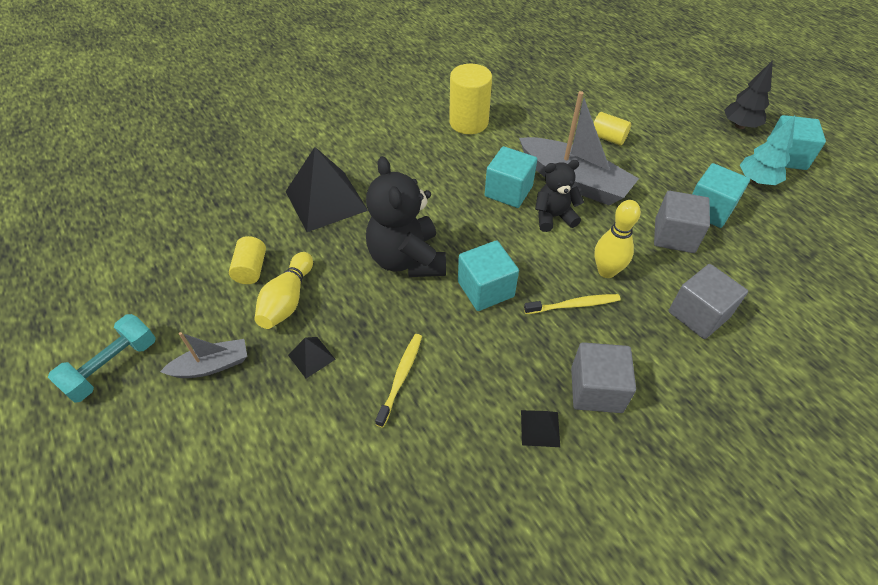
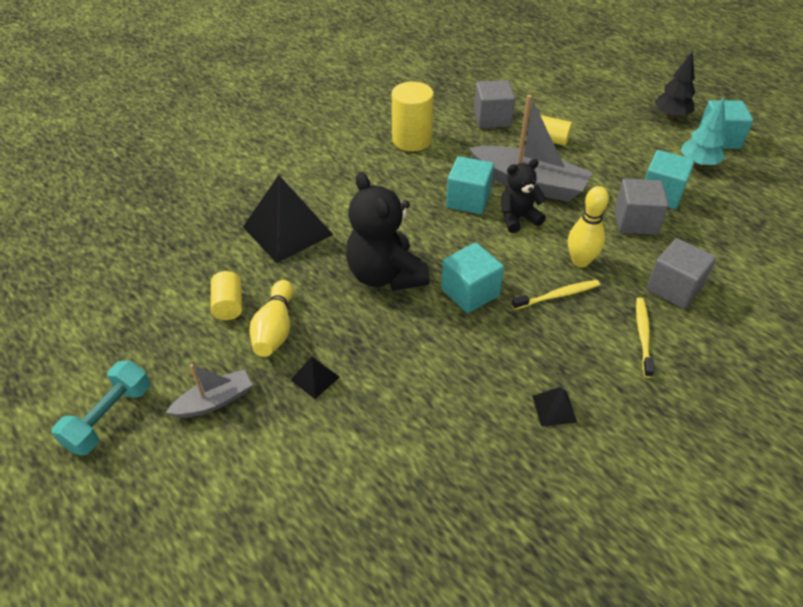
camera: 10 degrees left, 5 degrees down
(401, 377) = (409, 383): yellow toothbrush -> yellow toothbrush (643, 335)
(596, 389) = (597, 367): grey cube -> grey cube (492, 118)

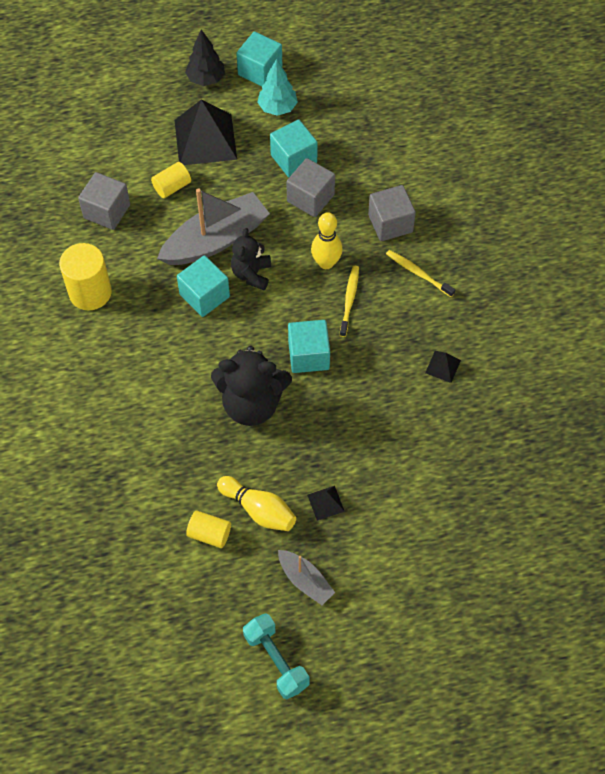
camera: 60 degrees left, 15 degrees up
(214, 401) = (305, 580): grey boat -> grey boat turned 135 degrees clockwise
(287, 230) = (146, 452): black pyramid -> black pyramid (205, 139)

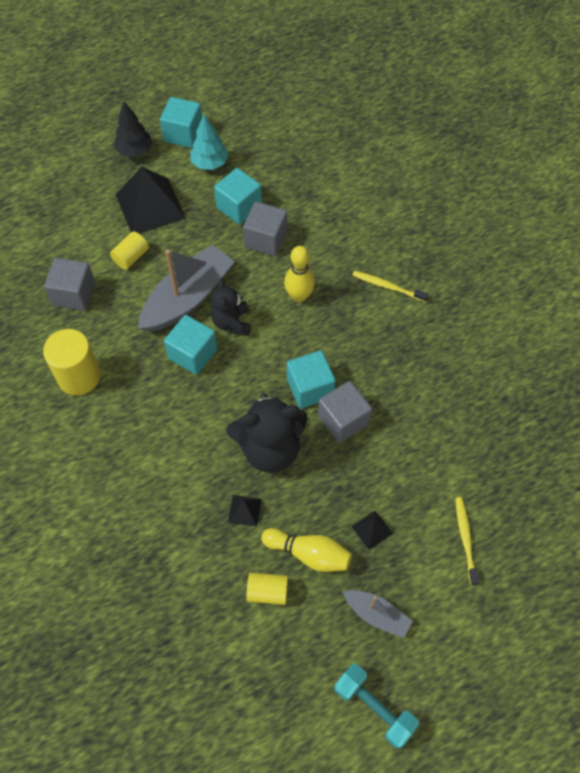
camera: 15 degrees left, 0 degrees up
(349, 300) = (332, 326): yellow toothbrush -> yellow toothbrush (465, 538)
(390, 223) = (347, 246): grey cube -> grey cube (343, 420)
(443, 366) = (439, 368): black pyramid -> black pyramid (244, 510)

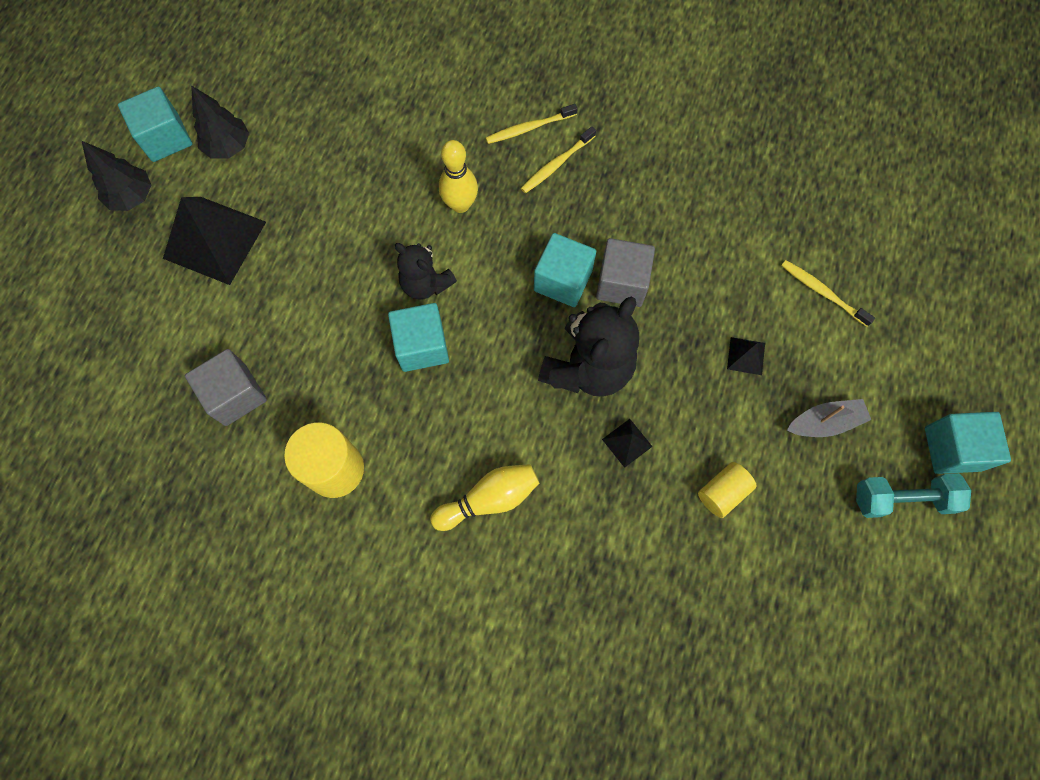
camera: 45 degrees left, 10 degrees up
(131, 257) = (253, 307): yellow cylinder -> none
(188, 298) = (356, 297): grey boat -> none
(209, 163) = (228, 147): turquoise tree -> black tree
(239, 207) = (307, 166): turquoise cube -> turquoise cube (952, 448)
(265, 239) = (369, 177): grey cube -> none
(309, 554) = (720, 426): yellow bowling pin -> yellow bowling pin (489, 499)
(380, 320) = (556, 165): none -> yellow toothbrush

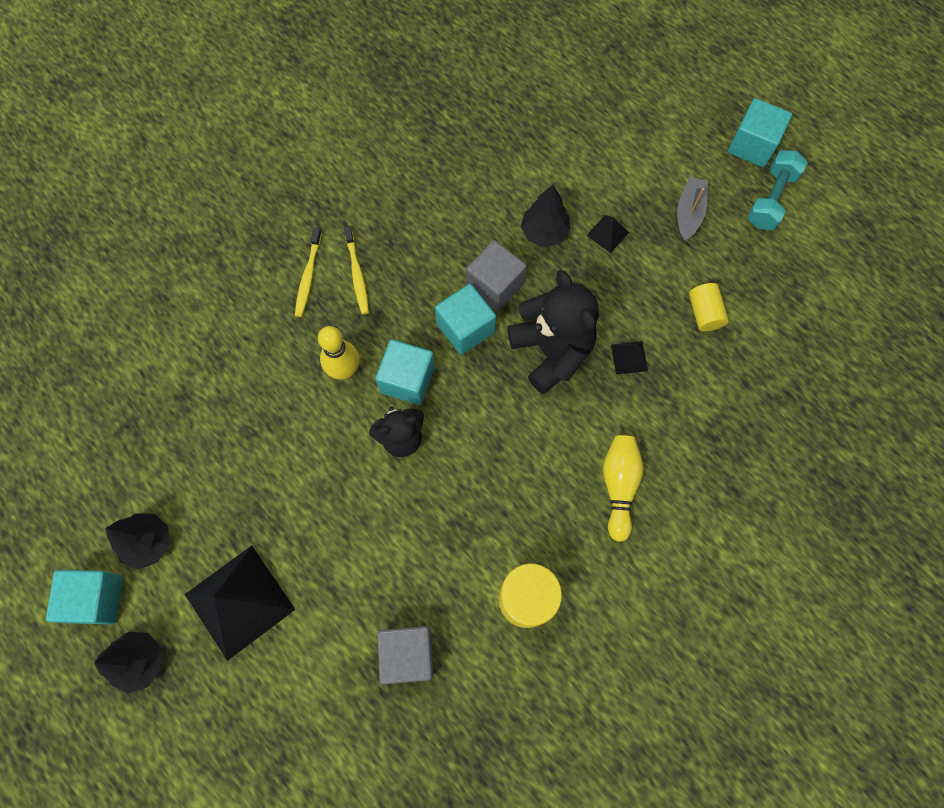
camera: 60 degrees left, 0 degrees up
(422, 346) = (456, 470): turquoise cube -> turquoise cube (407, 380)
(706, 297) = (544, 232): none -> black tree
(822, 292) = (588, 152): yellow toothbrush -> none

